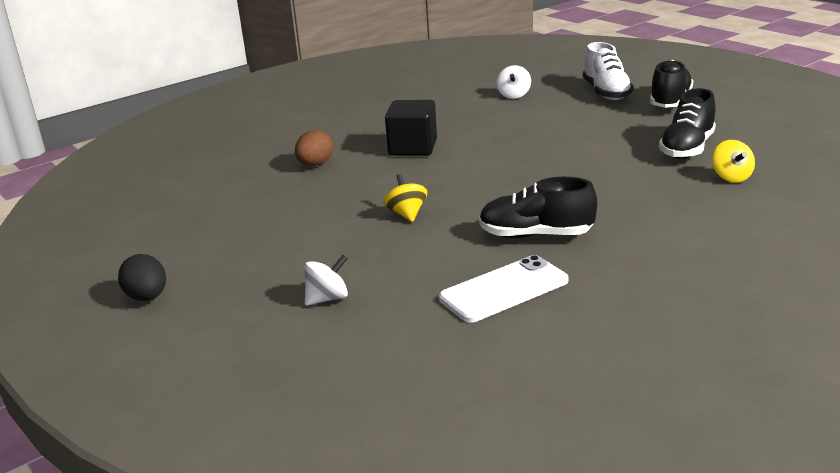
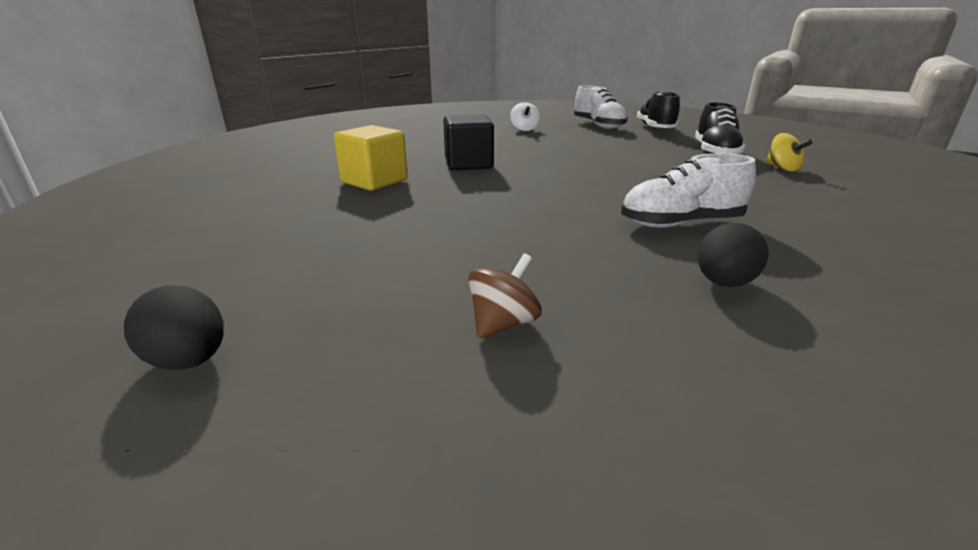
camera: 20 degrees left, 0 degrees up
(315, 164) = (374, 181): brown egg -> yellow cube
(328, 298) = (503, 323): white spinning top -> brown spinning top
(406, 214) = (517, 216): yellow spinning top -> none
(504, 289) = (724, 283): white phone -> black egg
(535, 235) = (680, 224): black shoe -> white shoe

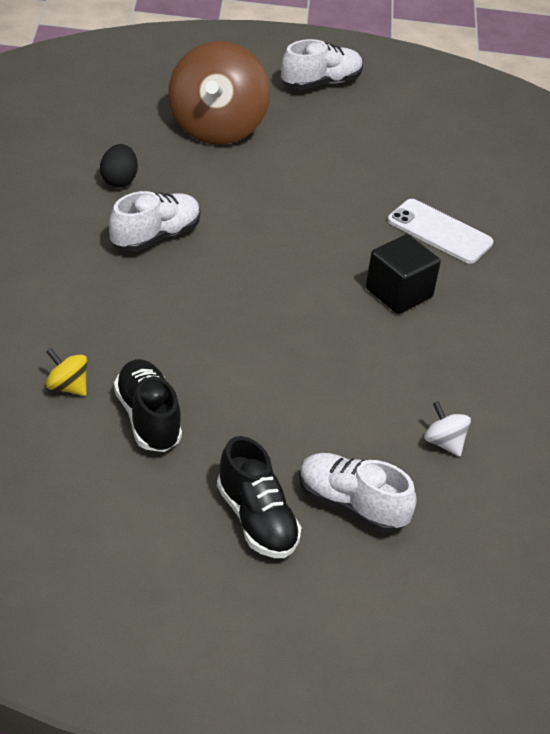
camera: 145 degrees right, 15 degrees up
(189, 361) = (321, 82): black egg -> white shoe
(374, 181) = (439, 232): yellow cube -> white phone
(503, 323) = (216, 127): brown spinning top -> brown spinning top, size x2.50

